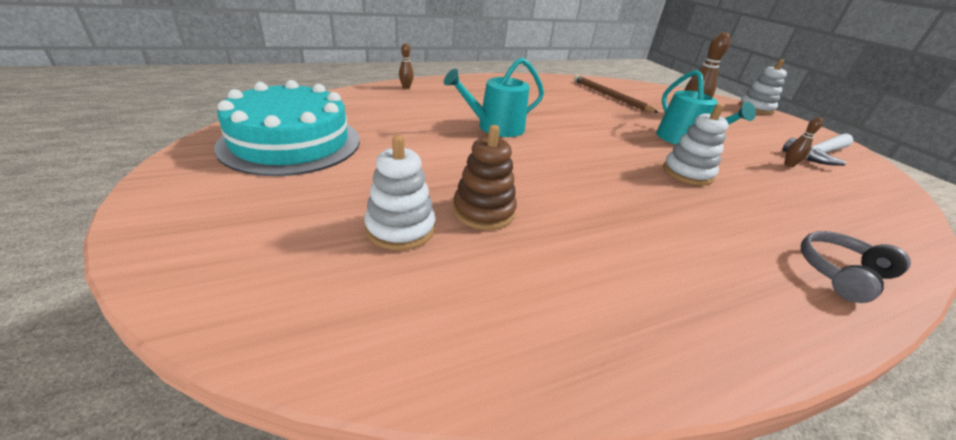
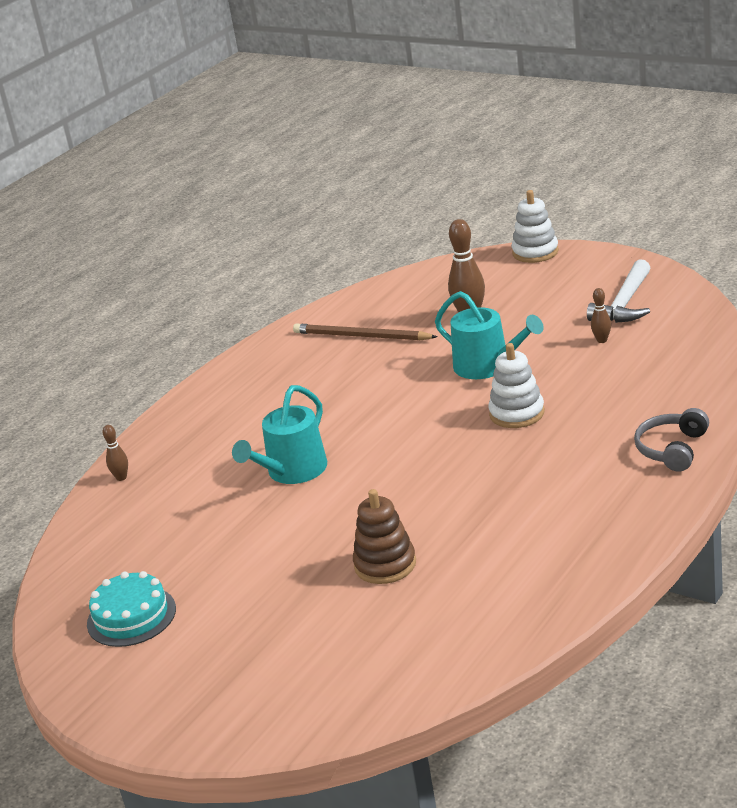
camera: 25 degrees left, 5 degrees down
(291, 142) = (131, 616): turquoise cake -> turquoise cake, size x0.57
(400, 228) = (342, 617): white stacking toy -> none

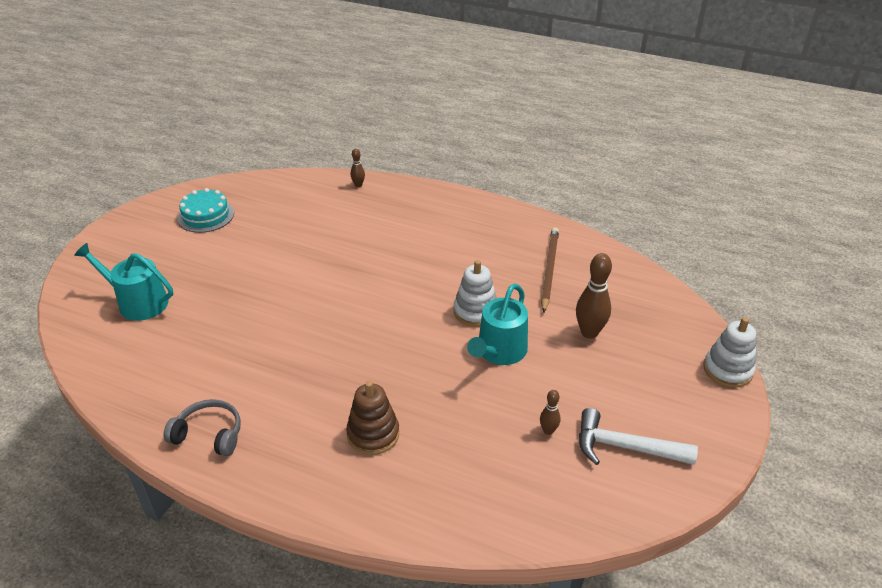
camera: 75 degrees right, 10 degrees up
(292, 471) = (352, 259): turquoise watering can -> turquoise watering can (138, 302)
(385, 564) = (224, 319): brown stacking toy -> brown stacking toy (373, 434)
(517, 413) = (419, 376): white stacking toy -> white stacking toy (475, 311)
(672, 449) = (346, 490): grey headphones -> grey headphones (209, 434)

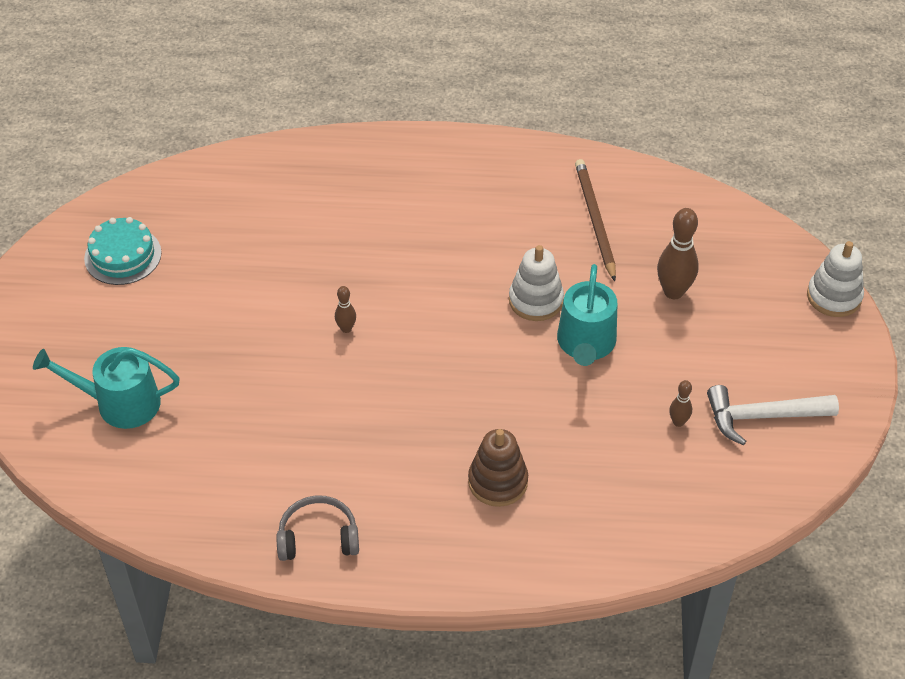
camera: 20 degrees left, 10 degrees up
(358, 185) = (298, 155): brown bowling pin -> brown bowling pin (346, 328)

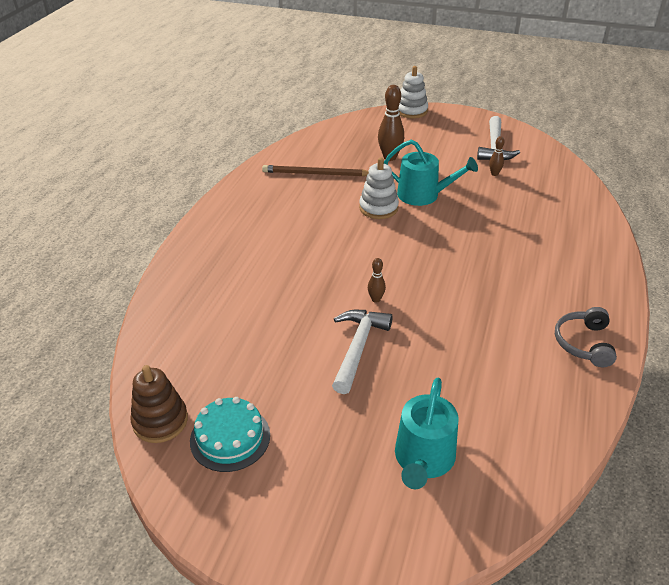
camera: 75 degrees left, 10 degrees down
(262, 327) = (358, 347): none -> white hammer
(498, 482) = (535, 249): brown stacking toy -> brown stacking toy (160, 421)

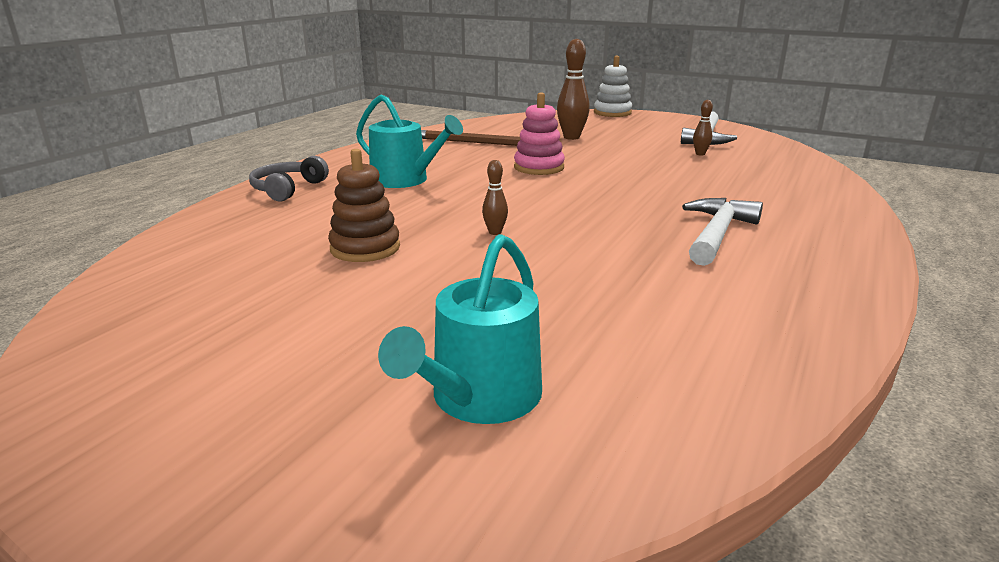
camera: 10 degrees right, 15 degrees down
(160, 421) = (106, 312): brown stacking toy -> brown stacking toy (365, 248)
(230, 437) = (187, 339): turquoise cake -> none
(358, 347) = (444, 270): white hammer -> white hammer (717, 234)
(378, 208) = (539, 167): white stacking toy -> pink stacking toy
(423, 195) = (601, 162): turquoise watering can -> turquoise watering can (405, 180)
(584, 343) = (803, 296): grey headphones -> grey headphones (288, 189)

